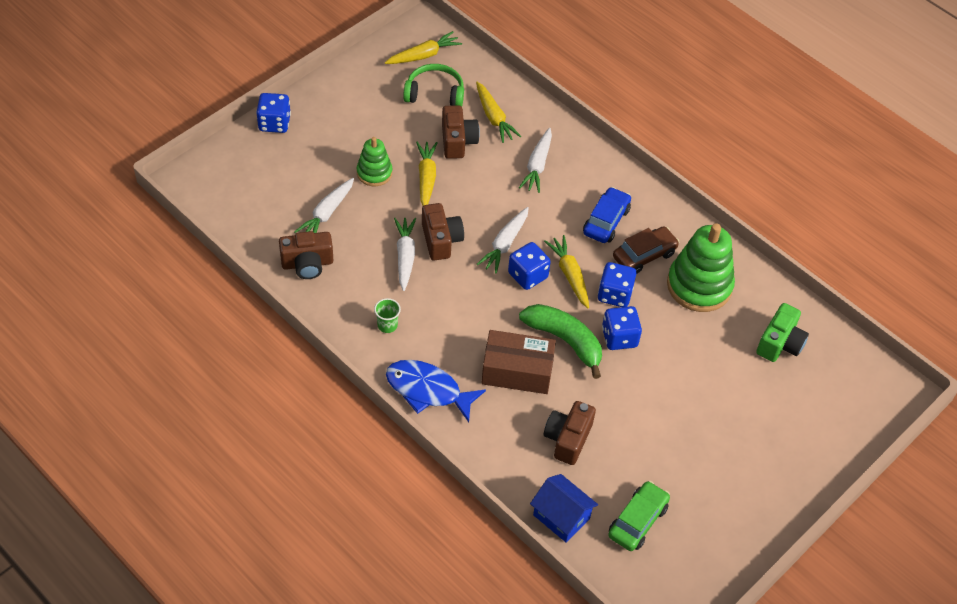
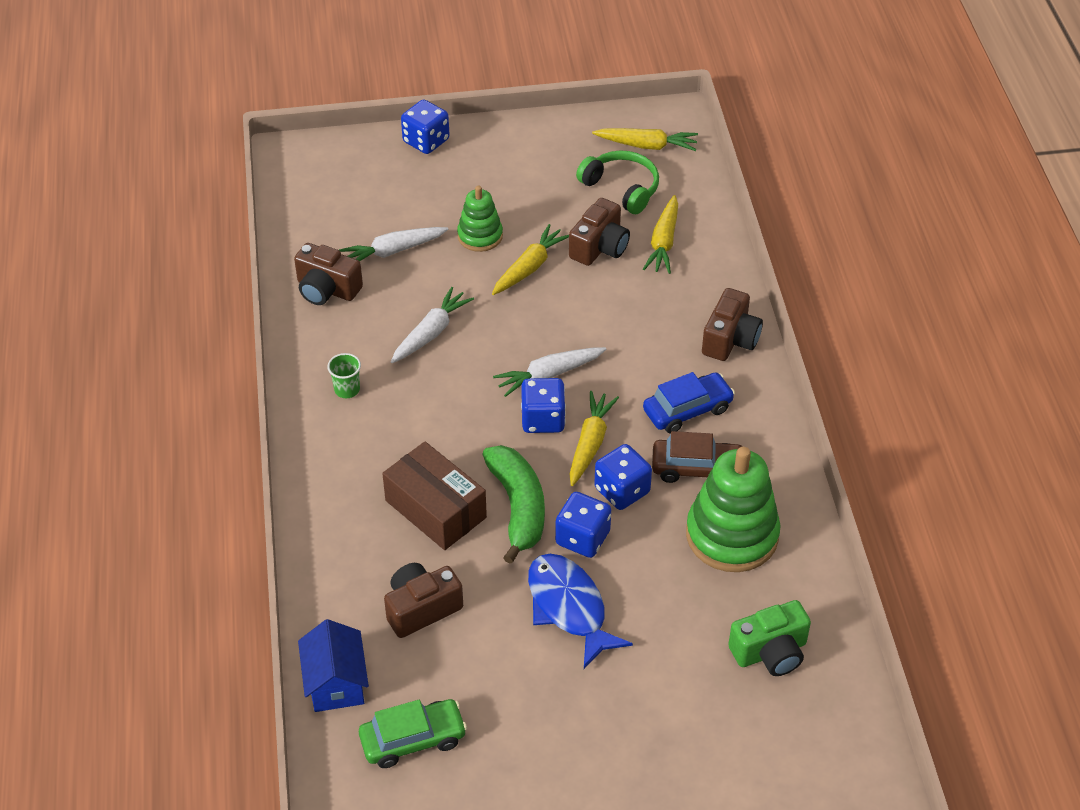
camera: 40 degrees right, 5 degrees down
(428, 390) = (324, 475): blue fish -> blue fish (569, 608)
(441, 240) = (484, 336): brown camera -> brown camera (730, 339)
(537, 165) = (665, 314): white carrot -> none

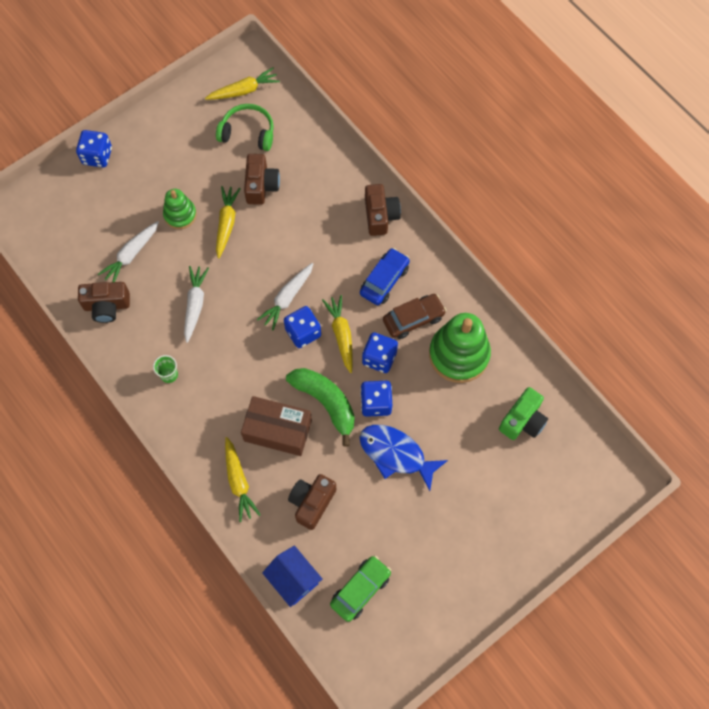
camera: 30 degrees left, 20 degrees up
(663, 242) = (298, 162): yellow carrot -> yellow carrot (239, 482)

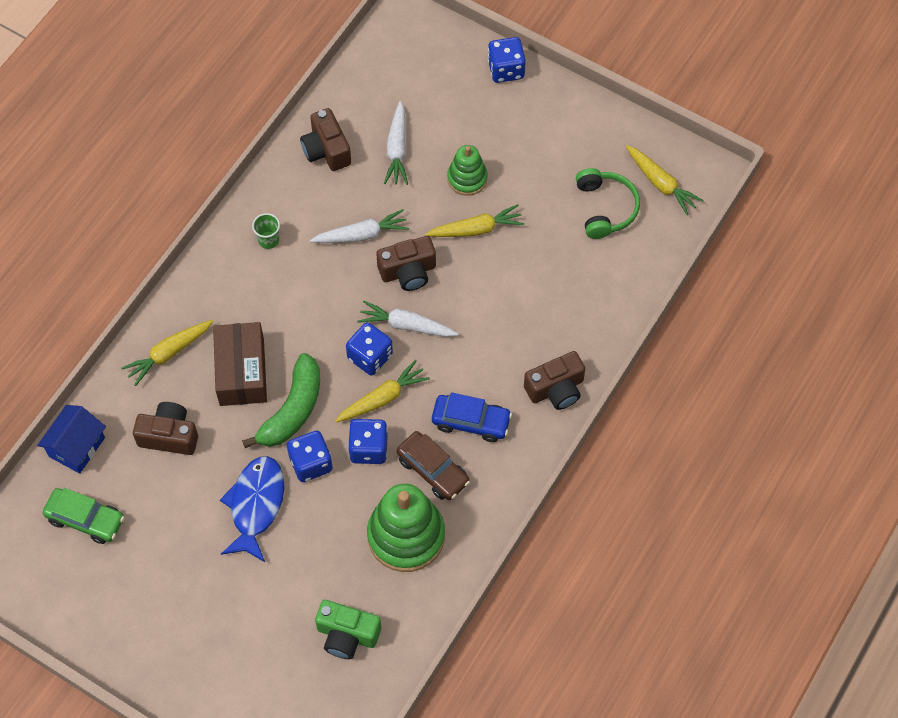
camera: 70 degrees right, 5 degrees down
(131, 255) = (397, 149): white carrot -> white carrot turned 105 degrees counterclockwise
(261, 186) = (540, 247): brown camera -> brown camera (408, 272)

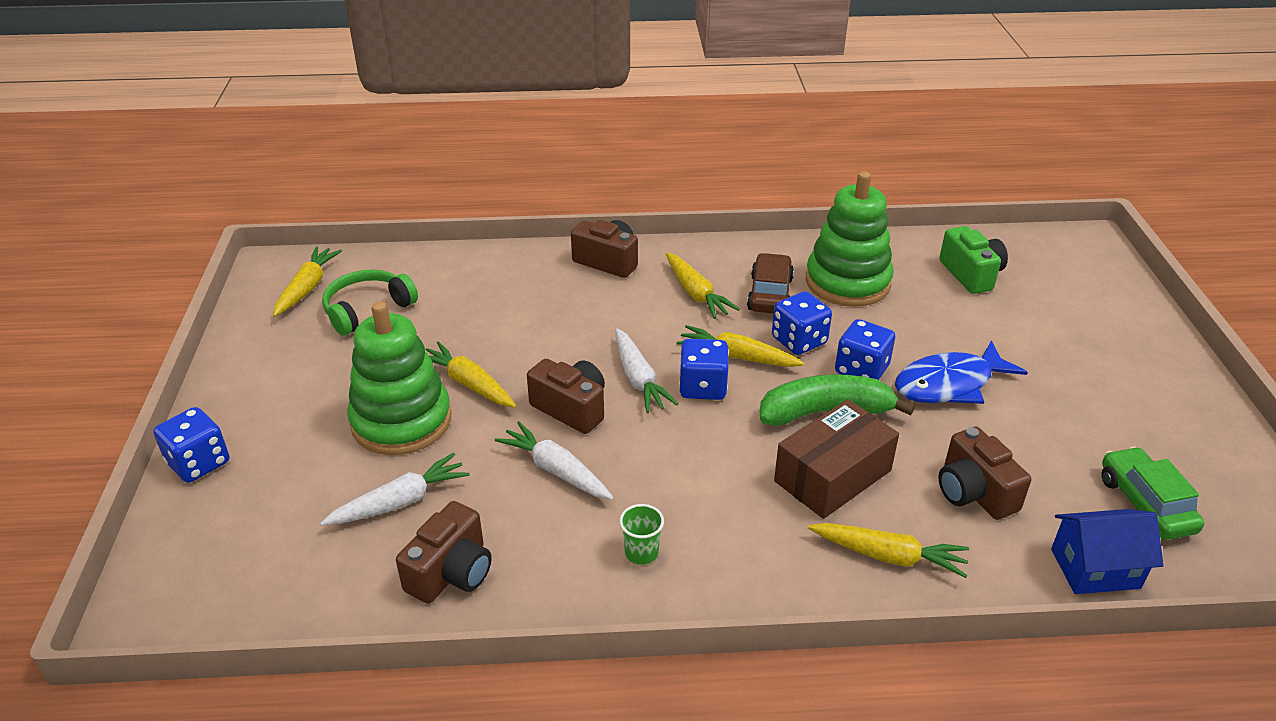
camera: 125 degrees left, 25 degrees down
(467, 178) = (401, 421): green stacking toy -> green stacking toy, size x1.76
(471, 421) = (696, 293): blue car -> yellow carrot

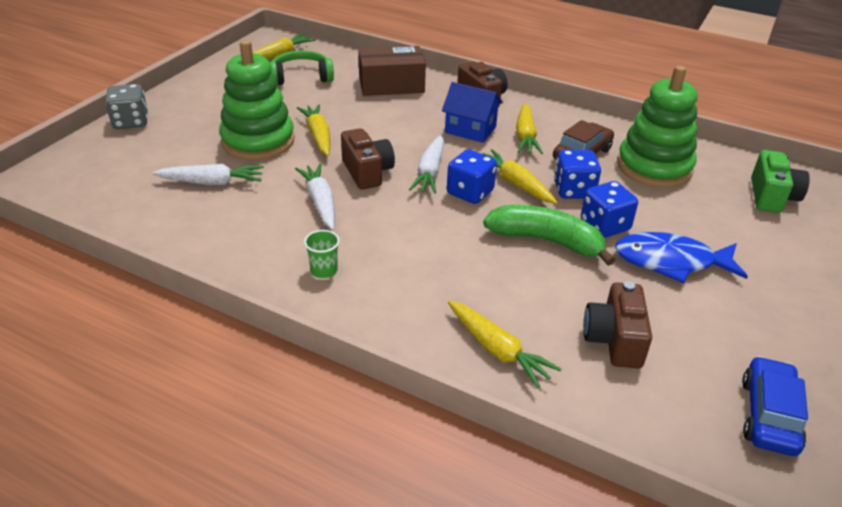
camera: 30 degrees right, 0 degrees up
(199, 463) = (131, 122): blue dice -> grey dice
(451, 572) = (200, 231): brown camera -> none
(832, 476) = (508, 282): brown box -> brown box (391, 85)
(1095, 568) = (668, 438): blue house -> blue house (470, 130)
(1145, 504) = (768, 415): green car -> blue car

